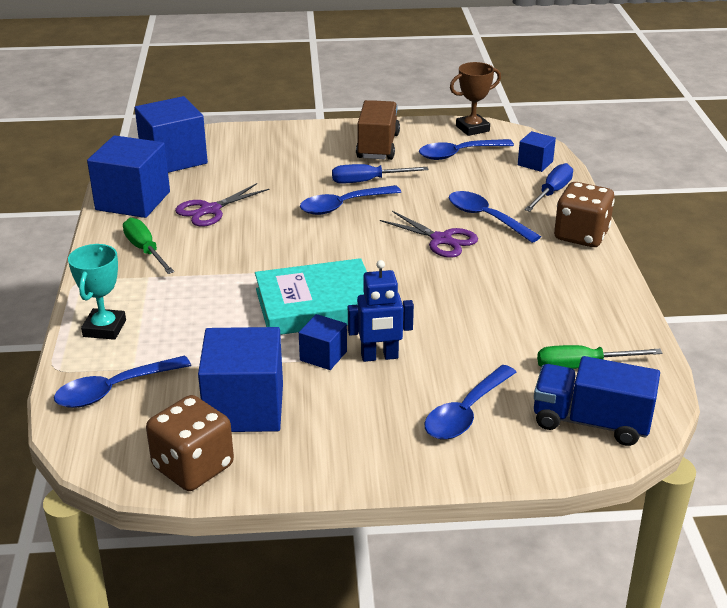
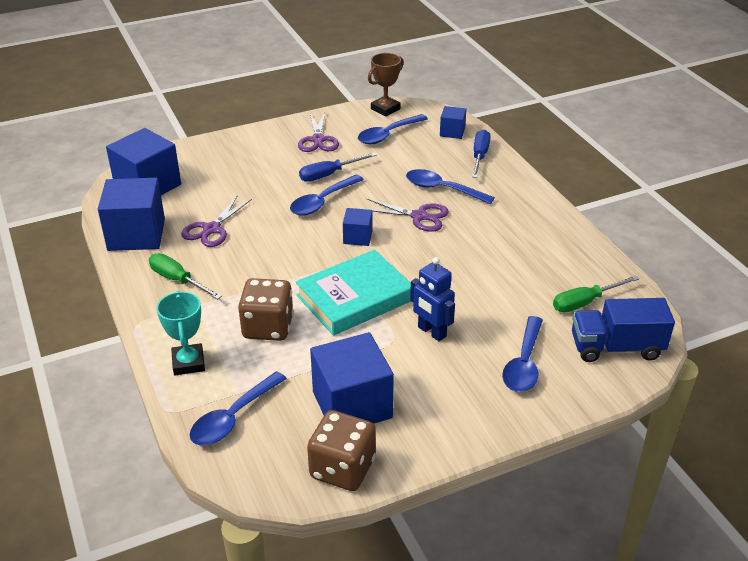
camera: 20 degrees left, 5 degrees up
(323, 356) = (387, 342): blue cube -> blue cube (357, 237)
(378, 146) = (318, 140): brown truck -> purple scissors
(379, 357) = (431, 332): blue robot -> blue robot turned 75 degrees clockwise
(581, 235) = (522, 190): brown dice -> brown dice (268, 327)

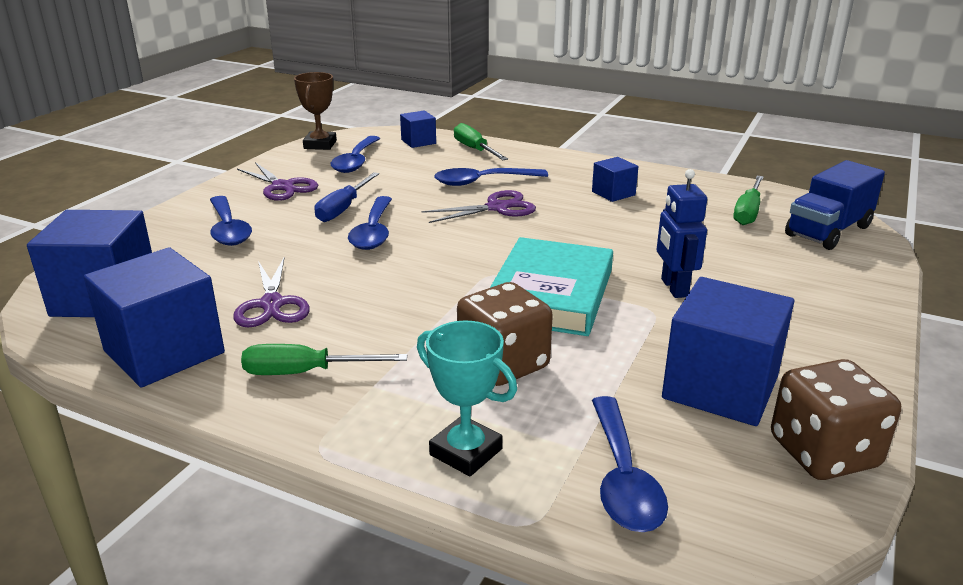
camera: 40 degrees left, 10 degrees down
(357, 237) = (463, 245): blue cube -> blue cube (613, 193)
(431, 332) = (673, 288): blue robot -> blue robot turned 75 degrees clockwise
(479, 156) = (475, 150): blue screwdriver -> green screwdriver
(524, 364) = (791, 274): blue spoon -> blue spoon (228, 229)

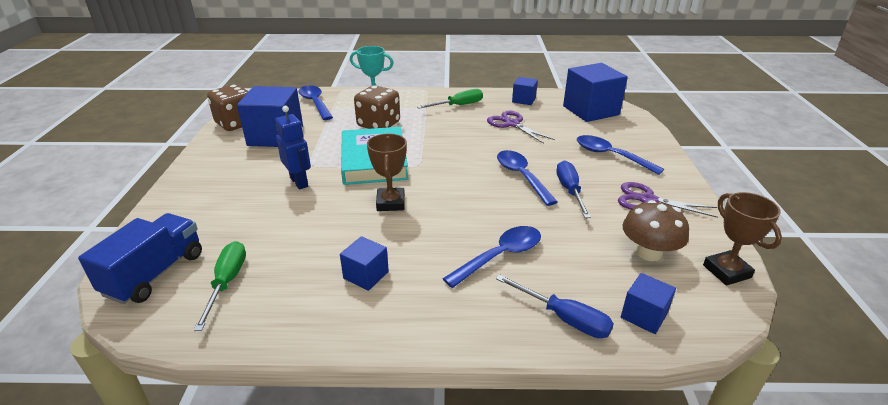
camera: 155 degrees right, 5 degrees up
(164, 352) = (524, 100): blue cube -> blue cube, size x0.51
(356, 161) = (648, 252): blue spoon -> brown mushroom
(475, 150) = (564, 318): green screwdriver -> blue screwdriver
(497, 208) = (459, 223): purple scissors -> none
(558, 239) = (390, 203): none -> brown trophy

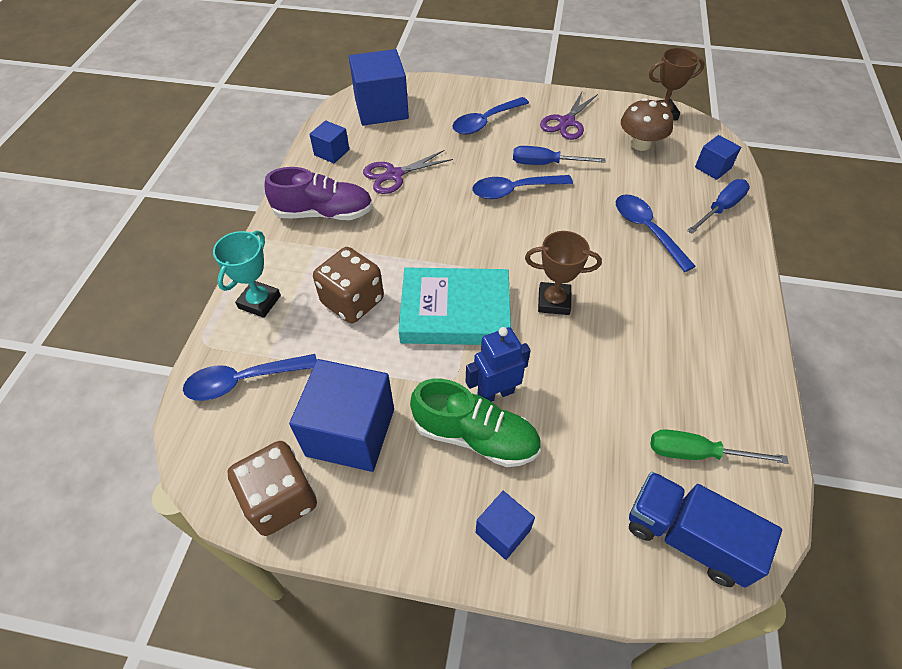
camera: 80 degrees left, 20 degrees up
(265, 177) = (475, 436): none -> green shoe
(366, 275) = (677, 329): blue cube -> blue cube (503, 531)
(458, 105) = (324, 213): green screwdriver -> purple shoe

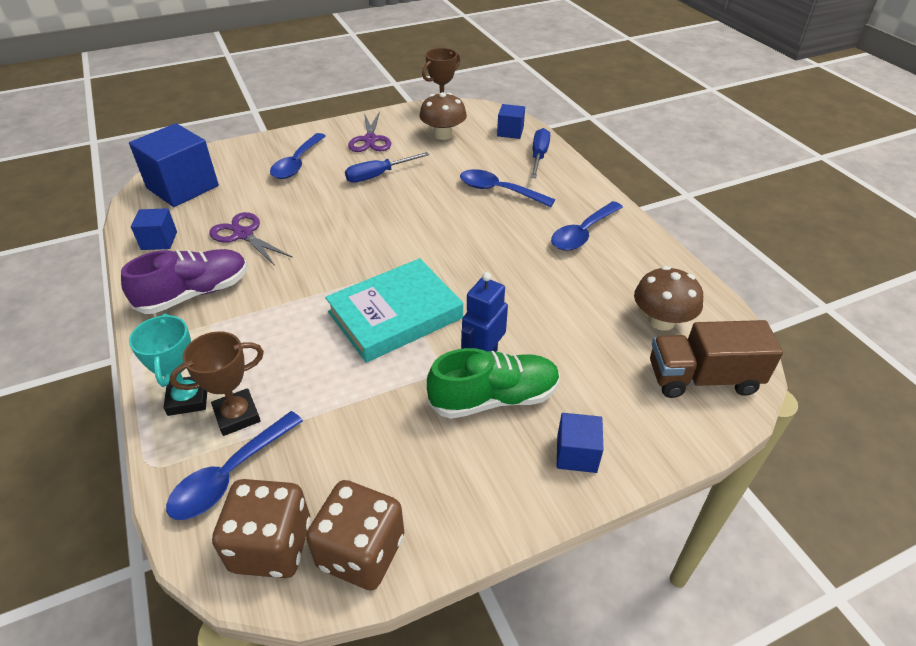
camera: 35 degrees left, 10 degrees down
(350, 432) = (381, 457): blue cube -> none
(352, 301) = (290, 352): brown dice -> brown dice (271, 546)
(394, 175) = (243, 234): purple scissors -> purple scissors turned 105 degrees clockwise
(514, 190) = (368, 204): blue spoon -> blue spoon (583, 233)
(554, 301) = (471, 270): brown trophy -> brown trophy (237, 415)
(687, 537) = (702, 378): blue truck -> brown truck
(696, 453) = (661, 321): green screwdriver -> brown mushroom

